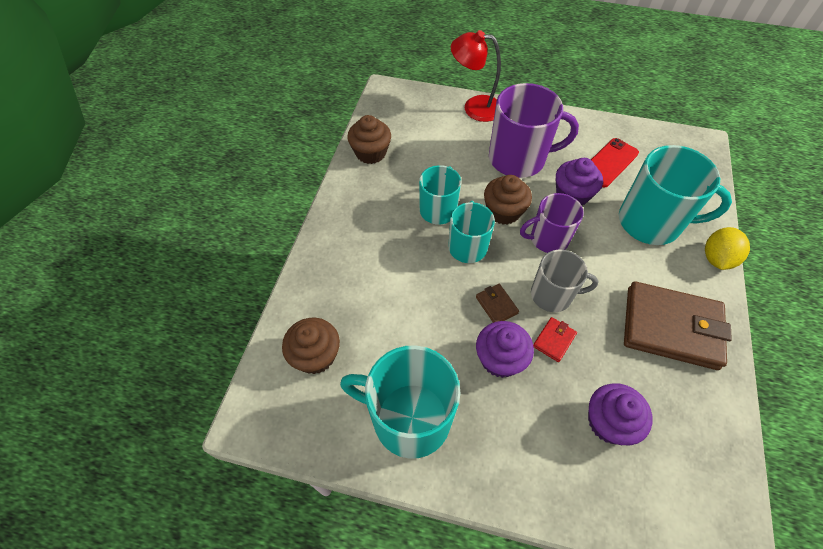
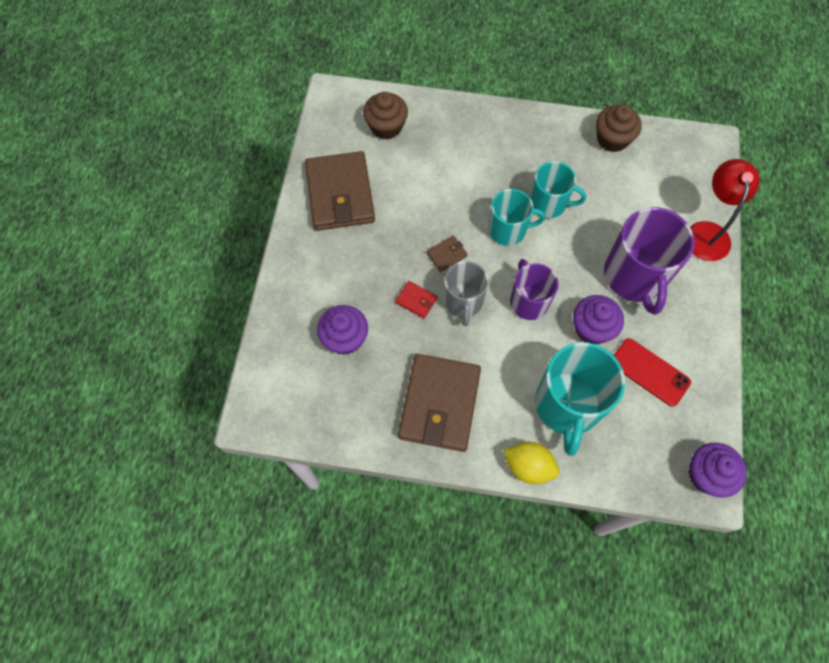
camera: 85 degrees right, 10 degrees up
(409, 418) = (340, 194): turquoise mug -> brown wallet
(500, 359) = (394, 257): purple cupcake -> purple cupcake (707, 474)
(503, 211) = (556, 261): brown cupcake -> none

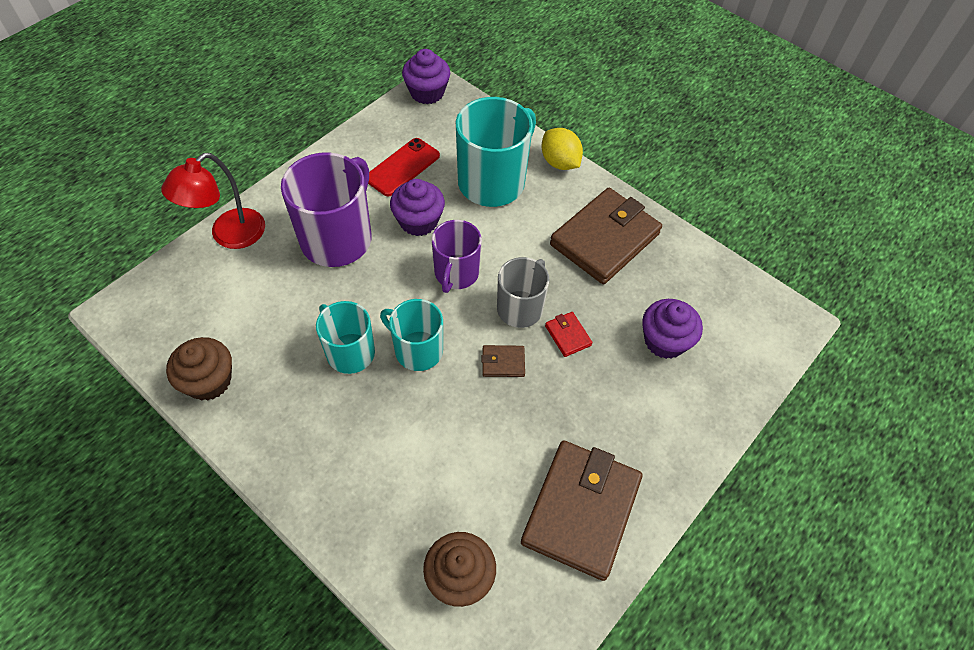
camera: 150 degrees left, 10 degrees down
(649, 372) = (402, 167): red phone -> red phone turned 60 degrees clockwise

